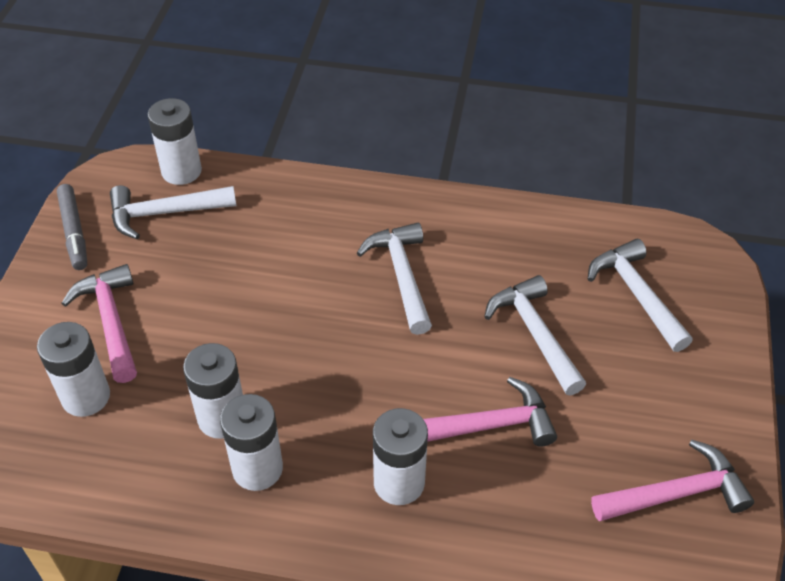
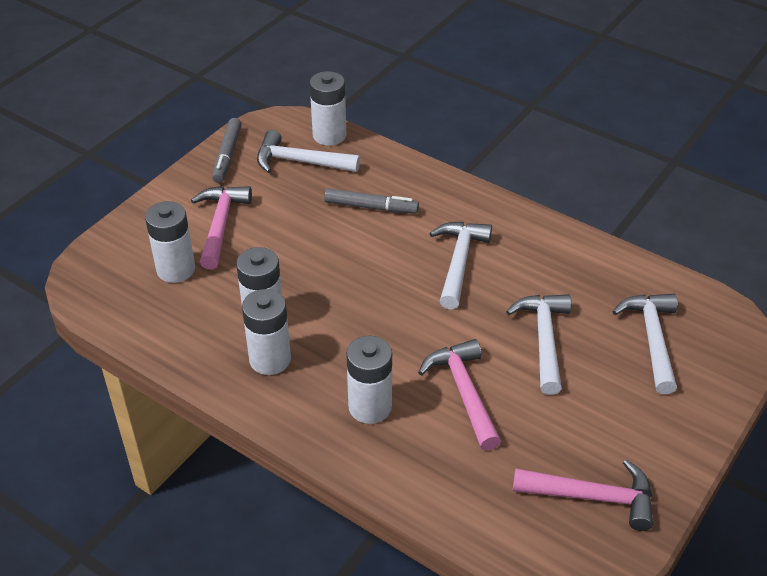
camera: 25 degrees right, 5 degrees down
(273, 242) = (371, 207): none -> grey marker
(488, 425) = (464, 392): pink hammer -> pink hammer turned 120 degrees counterclockwise

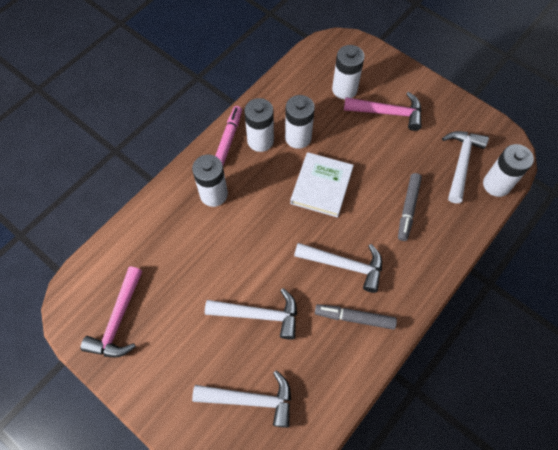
camera: 95 degrees right, 20 degrees up
(227, 155) = (465, 116): grey marker -> grey marker (354, 318)
(268, 399) = (228, 139): none -> pink marker
(345, 288) = (321, 186): none -> white book
(464, 392) = (217, 252): pink hammer -> none

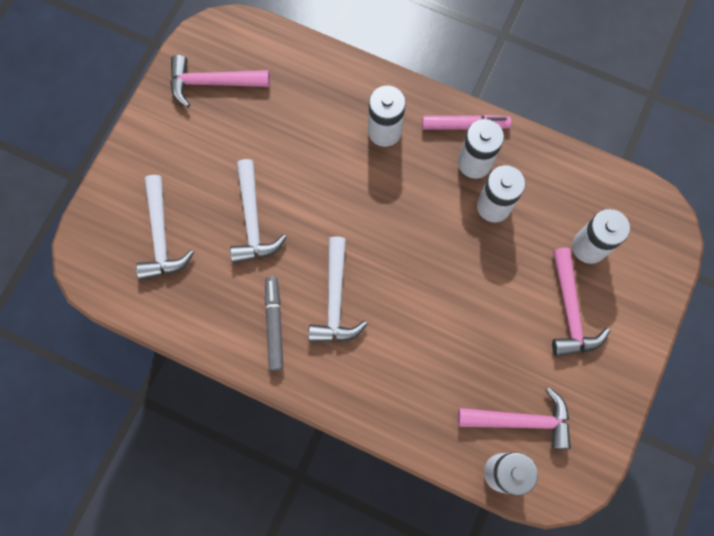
camera: 75 degrees right, 10 degrees up
(321, 186) = (432, 250): white book -> none
(408, 209) = (432, 362): grey marker -> none
(461, 163) = (521, 420): white hammer -> pink hammer

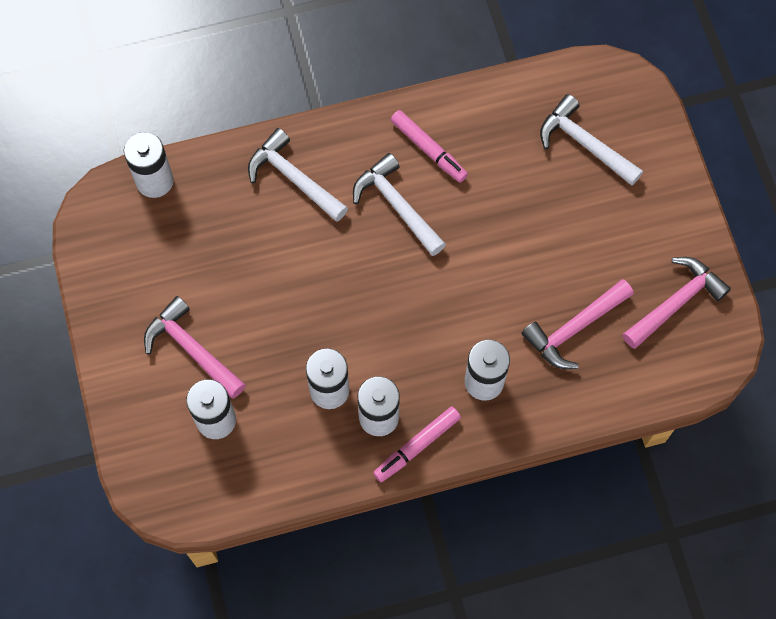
camera: 140 degrees right, 5 degrees down
(252, 220) = (523, 214): white hammer -> white hammer (294, 178)
(274, 324) = (428, 150): grey marker -> pink marker
(521, 420) = (168, 230): pink hammer -> pink hammer (574, 328)

